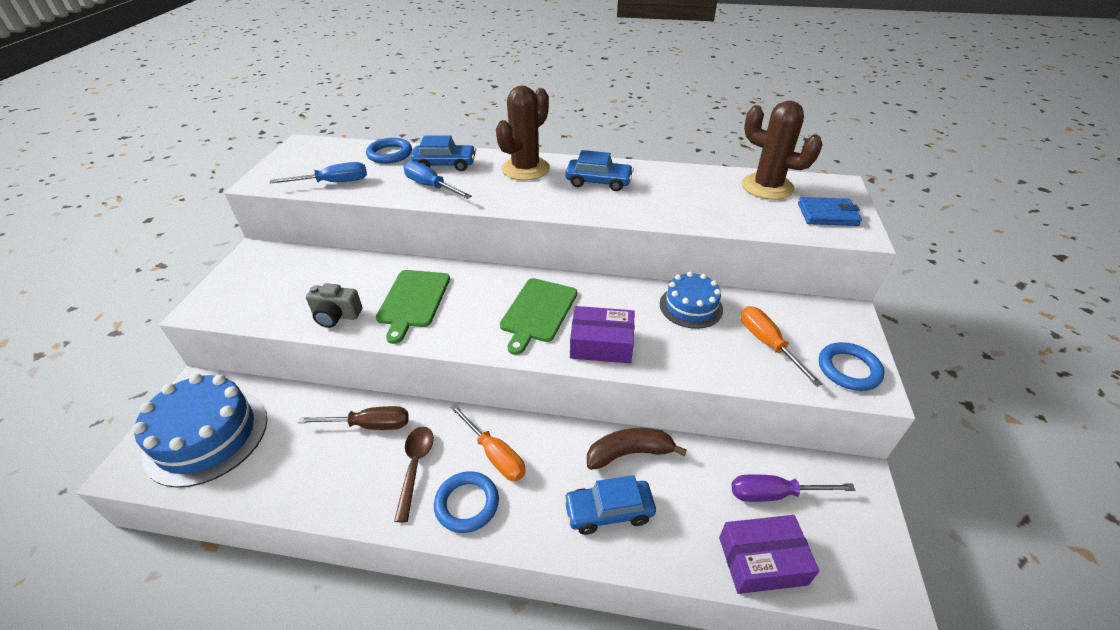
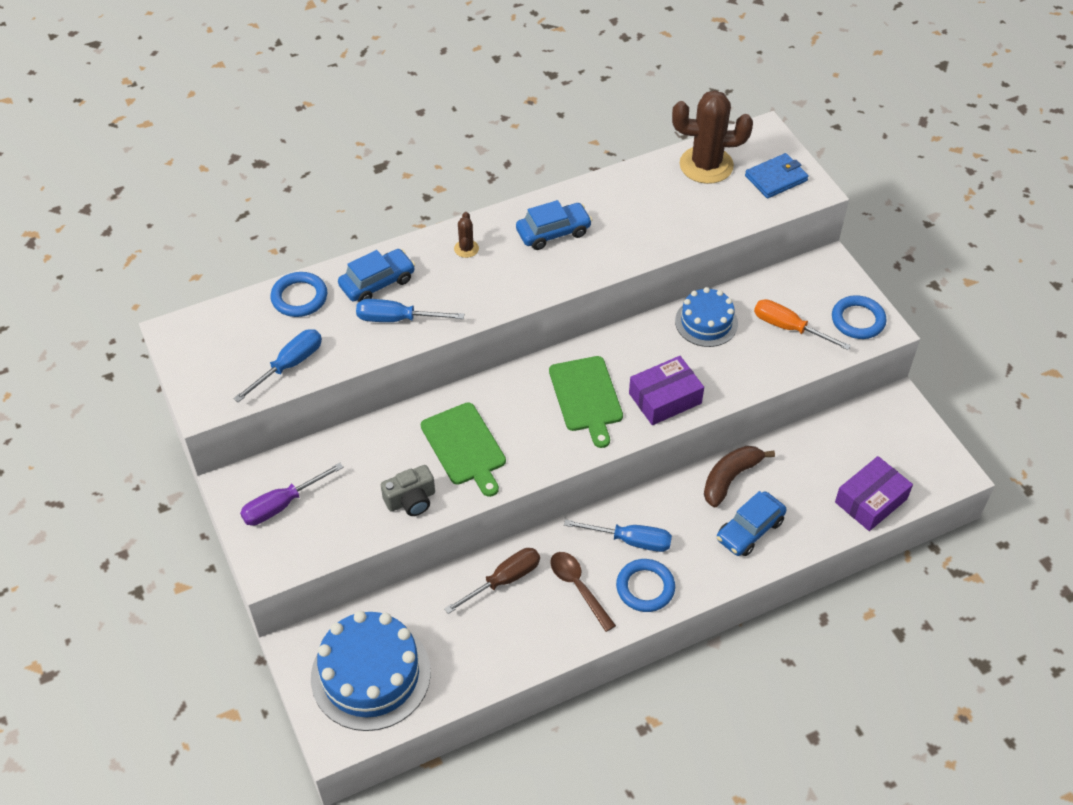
camera: 35 degrees left, 10 degrees up
(495, 454) = (630, 540): orange screwdriver -> blue screwdriver
(525, 169) = (466, 249): brown cactus -> brown cactus, size x0.44
(774, 494) = (850, 449): purple screwdriver -> purple screwdriver (282, 505)

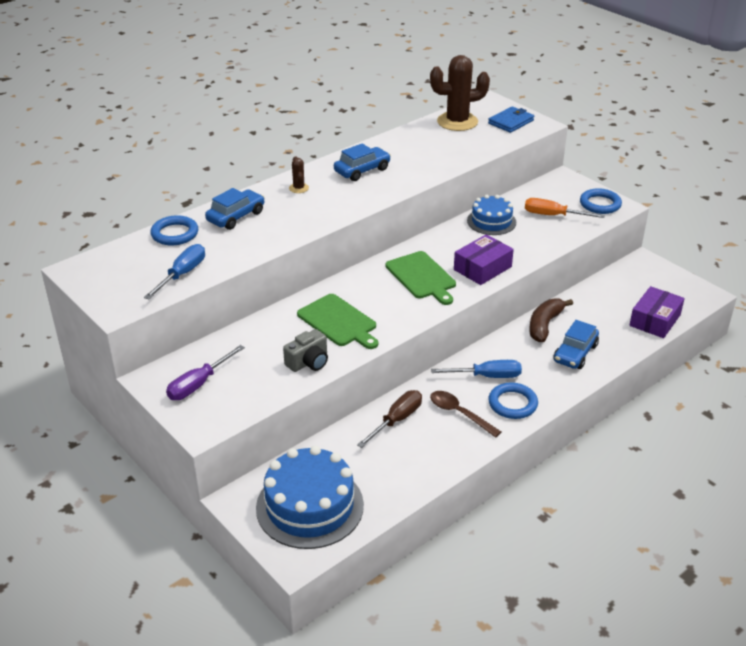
camera: 15 degrees left, 15 degrees down
(397, 319) = (261, 234): blue screwdriver -> none

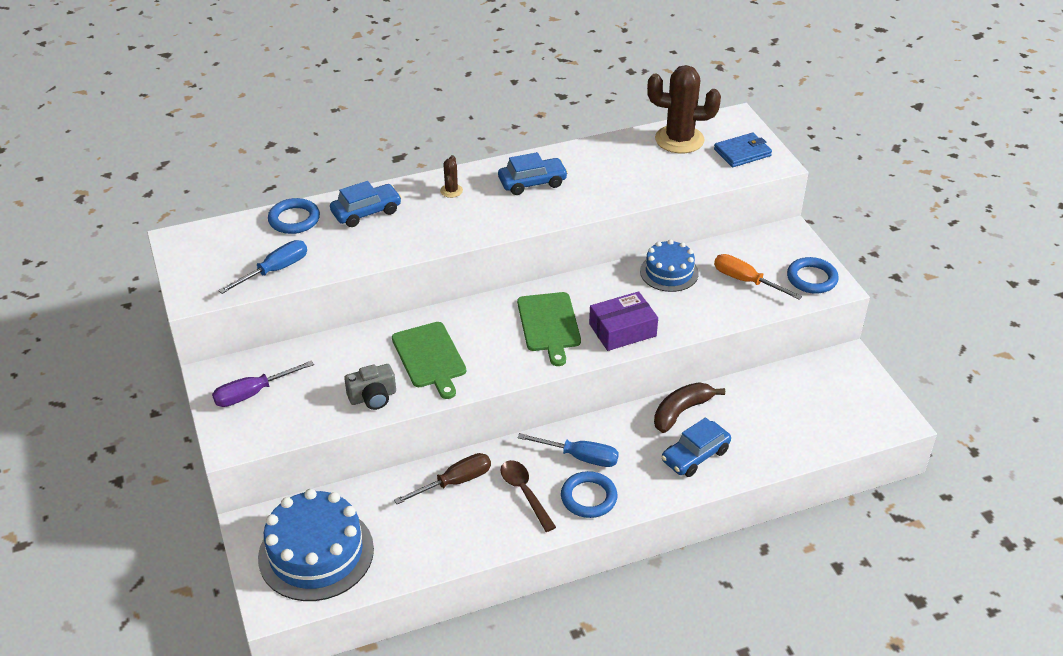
camera: 20 degrees right, 5 degrees up
(655, 320) = (814, 438): purple box -> none

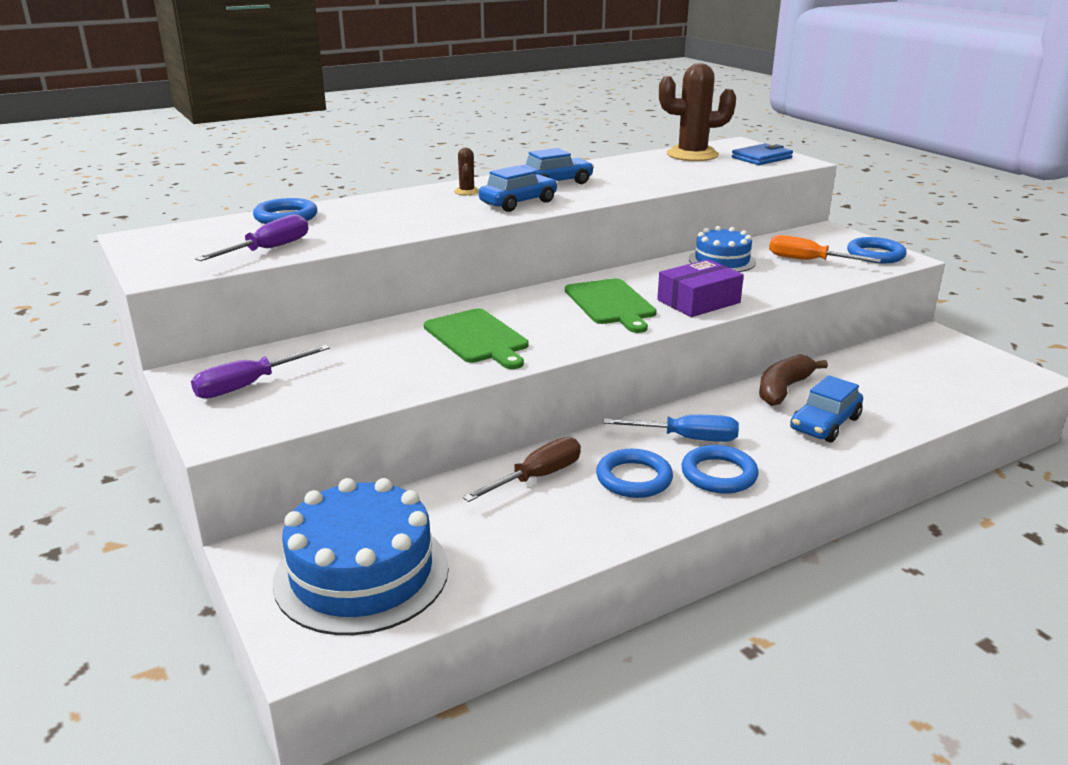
camera: 10 degrees left, 15 degrees down
(275, 270) = (269, 249): blue screwdriver -> purple screwdriver
(366, 212) = (373, 208): blue car -> blue car (518, 203)
(373, 397) = (415, 375): grey camera -> none
(524, 493) = (634, 478): brown spoon -> blue ring

